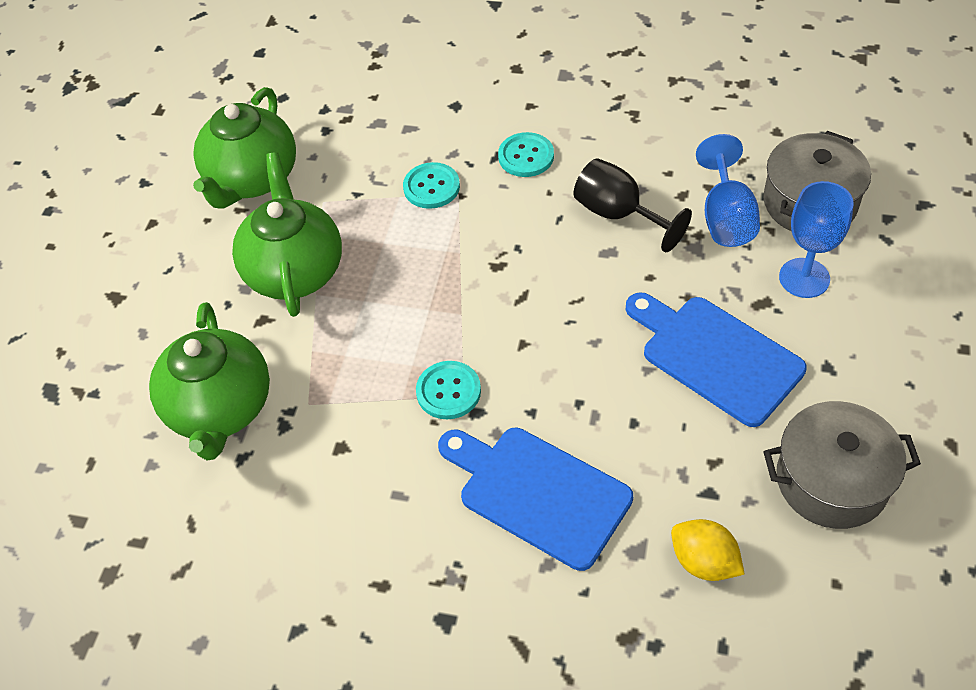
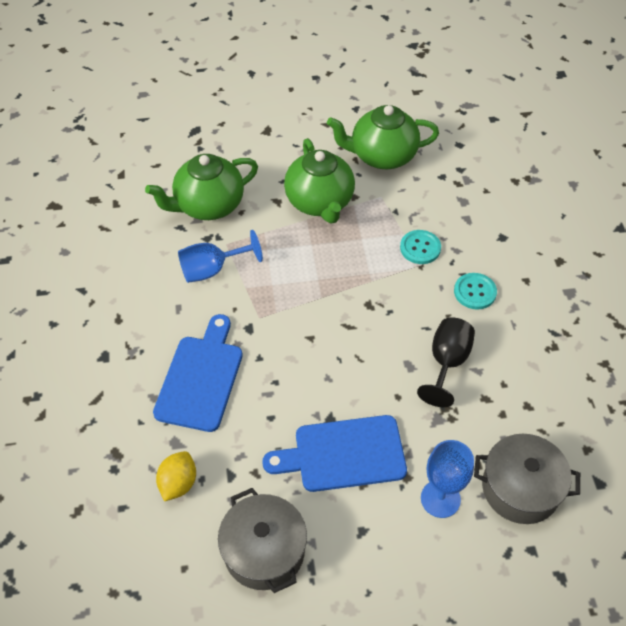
camera: 65 degrees right, 0 degrees up
(295, 271) = (320, 202): green teapot -> green teapot turned 105 degrees clockwise
(448, 391) = (259, 309): turquoise button -> none
(715, 356) = (343, 454): blue cutting board -> blue cutting board turned 120 degrees counterclockwise
(726, 217) = (477, 432): blue goblet -> blue goblet (212, 270)

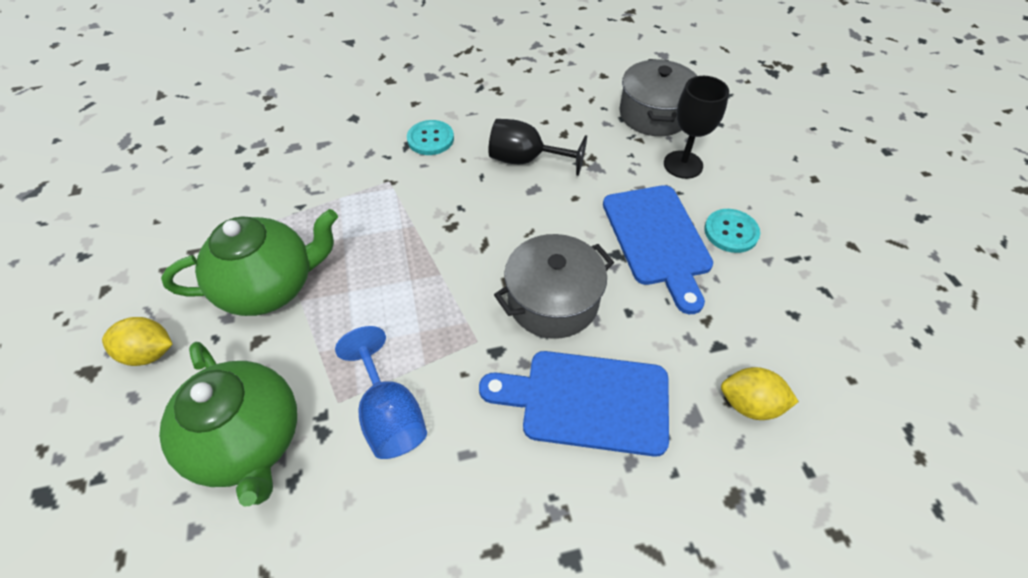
camera: 95 degrees left, 0 degrees up
(264, 551) = (796, 301): grey pot -> grey pot (553, 301)
(275, 153) = (149, 353): none -> yellow lemon
(382, 156) = (194, 222): green teapot -> none
(420, 248) = (364, 182): turquoise button -> turquoise button (731, 232)
(440, 499) = (683, 164): blue goblet -> black goblet

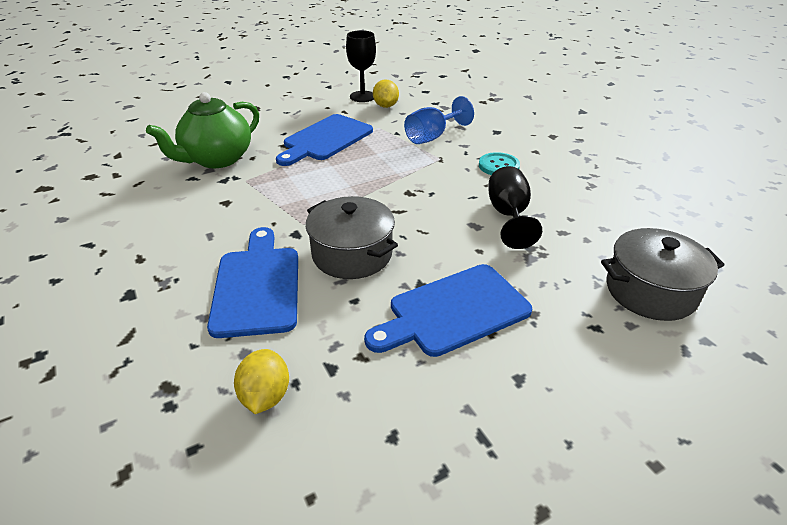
camera: 75 degrees right, 15 degrees down
(149, 353) = (270, 119): yellow lemon -> yellow lemon (385, 106)
(270, 287) = (325, 139): green teapot -> blue cutting board
(389, 415) = (237, 200): blue goblet -> blue goblet (432, 137)
(683, 164) = (581, 322): black goblet -> black goblet (362, 96)
(731, 232) = (495, 371): turquoise button -> none

